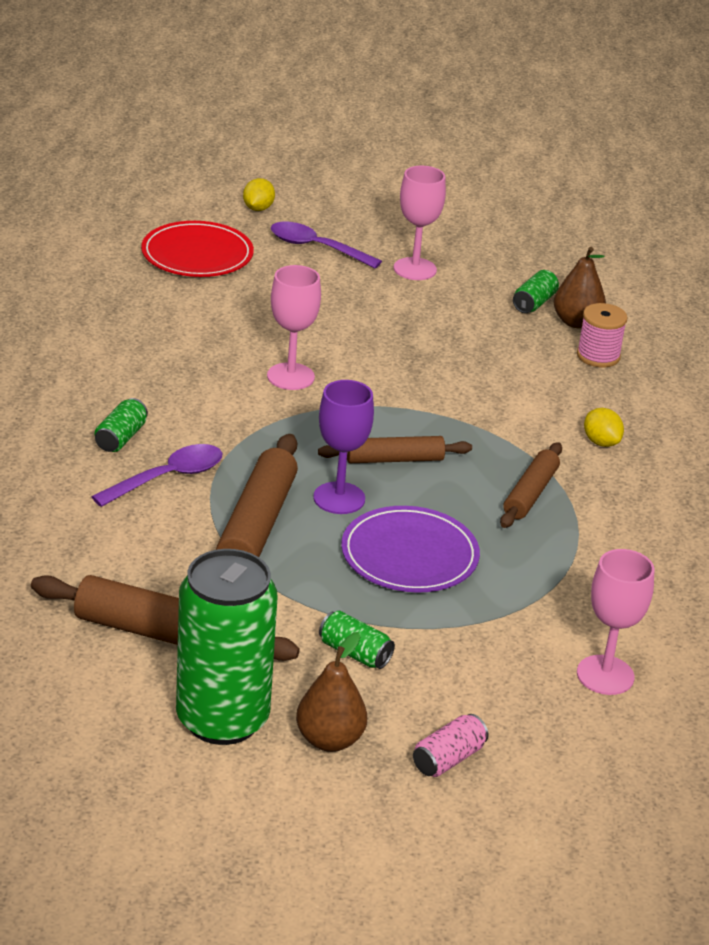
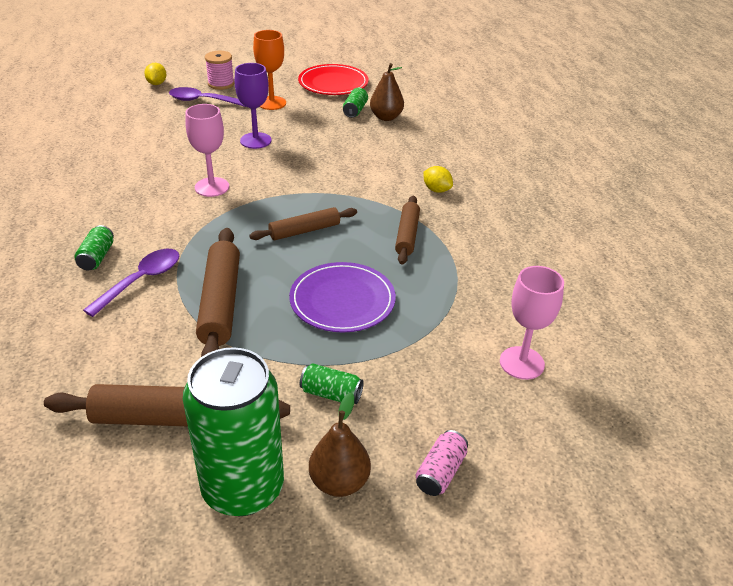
camera: 15 degrees left, 5 degrees up
(197, 254) = (123, 118): red plate -> red plate (333, 83)
(339, 498) = (275, 268): purple goblet -> purple goblet (255, 140)
(415, 269) = (272, 103): pink goblet -> orange goblet
(598, 356) = (409, 135): pink spool -> pink spool (221, 84)

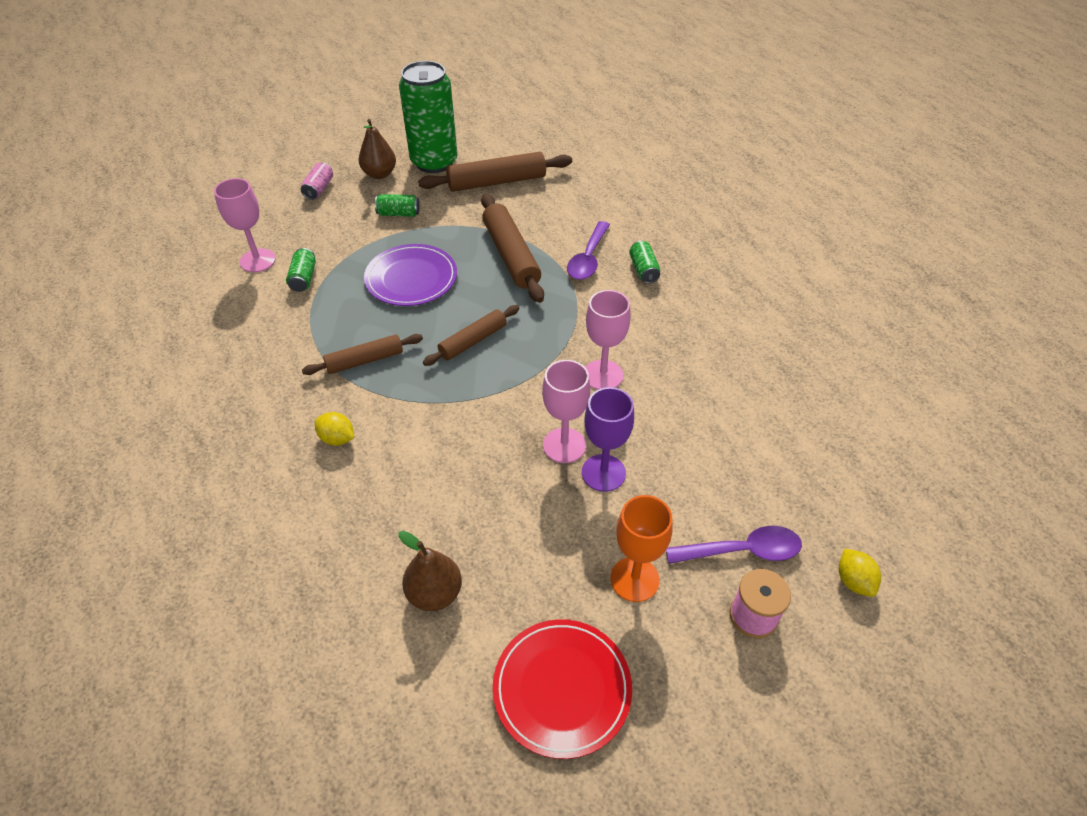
camera: 165 degrees right, 10 degrees up
(272, 157) = (564, 445): none -> pink goblet
(355, 110) = (491, 599): green can -> green can (303, 278)
(407, 235) = (365, 360): brown rolling pin -> brown rolling pin turned 75 degrees clockwise

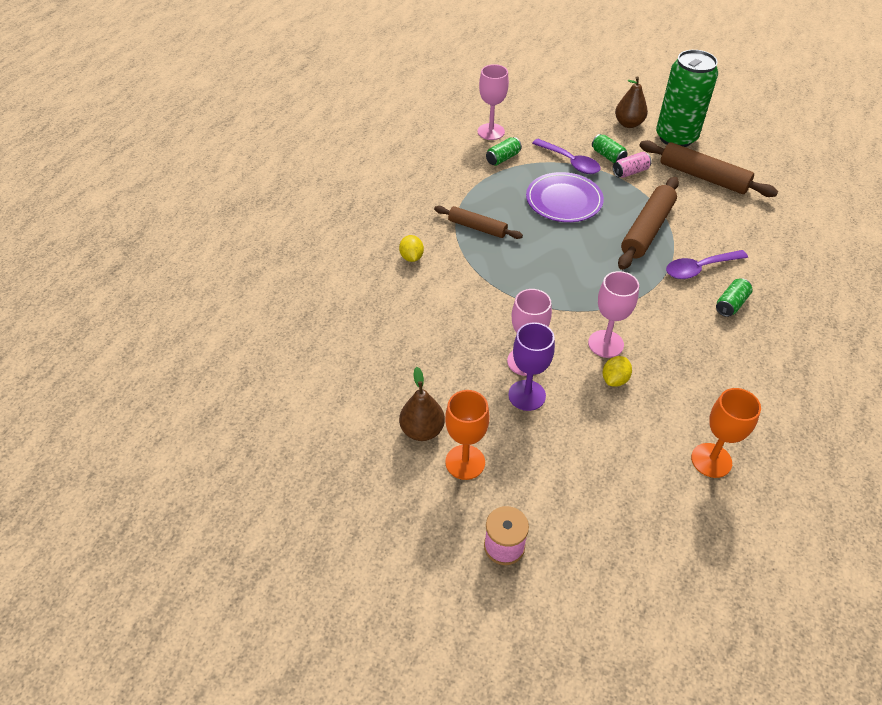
camera: 50 degrees right, 0 degrees up
(319, 189) = (578, 111): pink can -> pink can (630, 172)
(434, 593) = (359, 371): brown pear -> brown pear (422, 430)
(473, 341) = (552, 262): brown rolling pin -> none
(562, 688) = (357, 472): red plate -> none
(742, 551) = (549, 510): purple spoon -> purple spoon (570, 162)
(782, 400) = (711, 460): none -> orange goblet
(853, 581) = (595, 595): yellow lemon -> yellow lemon (614, 379)

